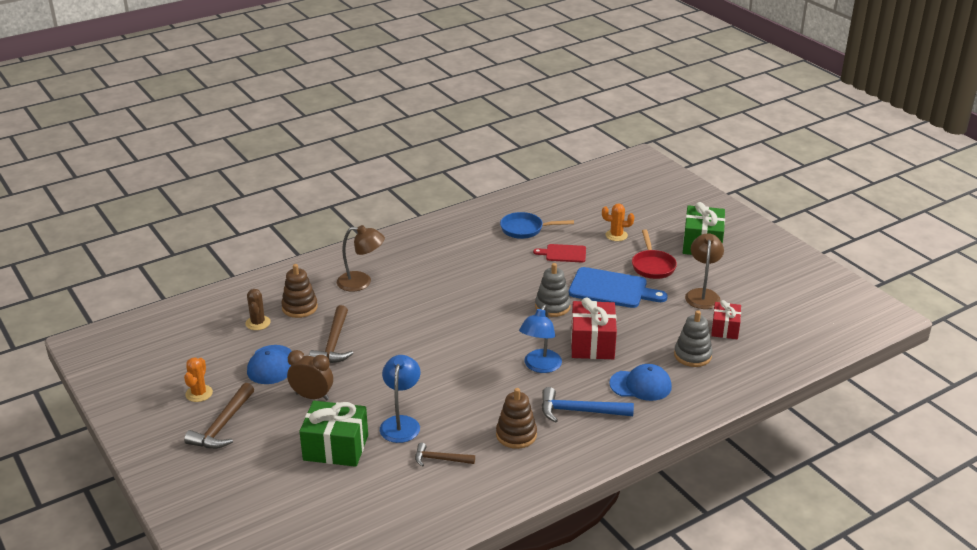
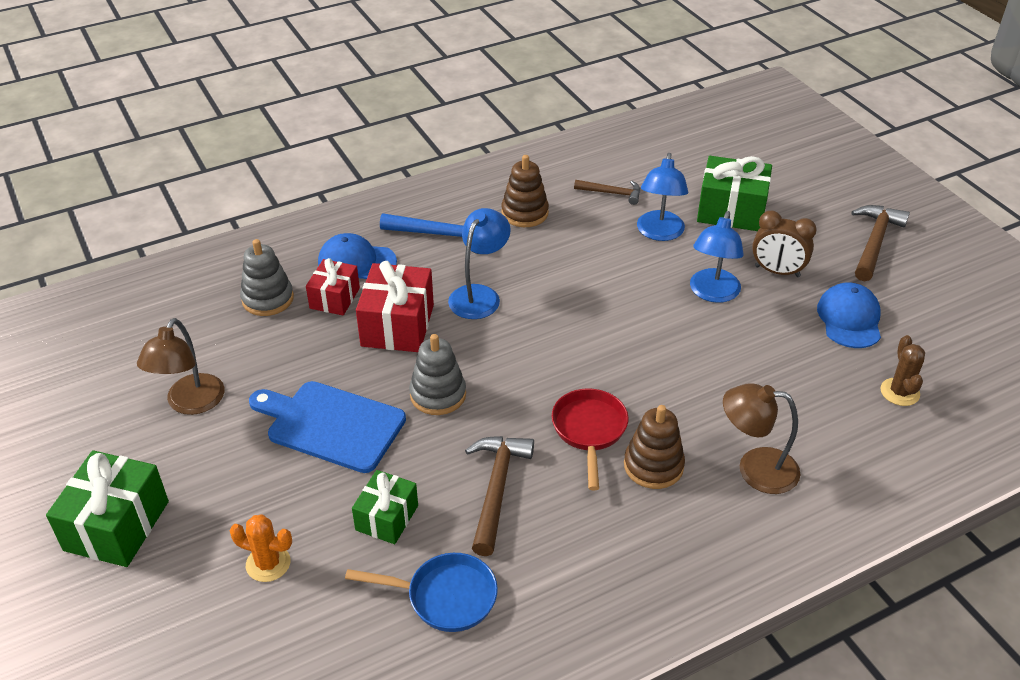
camera: 175 degrees left, 10 degrees up
(199, 393) = (927, 284): orange cactus -> none
(299, 307) = (844, 419): brown stacking toy -> brown stacking toy (653, 466)
(334, 343) = (770, 348): brown hammer -> brown hammer (496, 489)
(366, 377) = (712, 293): none -> blue lamp
(563, 253) = (387, 518): red cutting board -> green gift
(652, 266) = (238, 474): red pan -> red pan (589, 431)
(725, 329) = (197, 338): red gift -> red gift (334, 298)

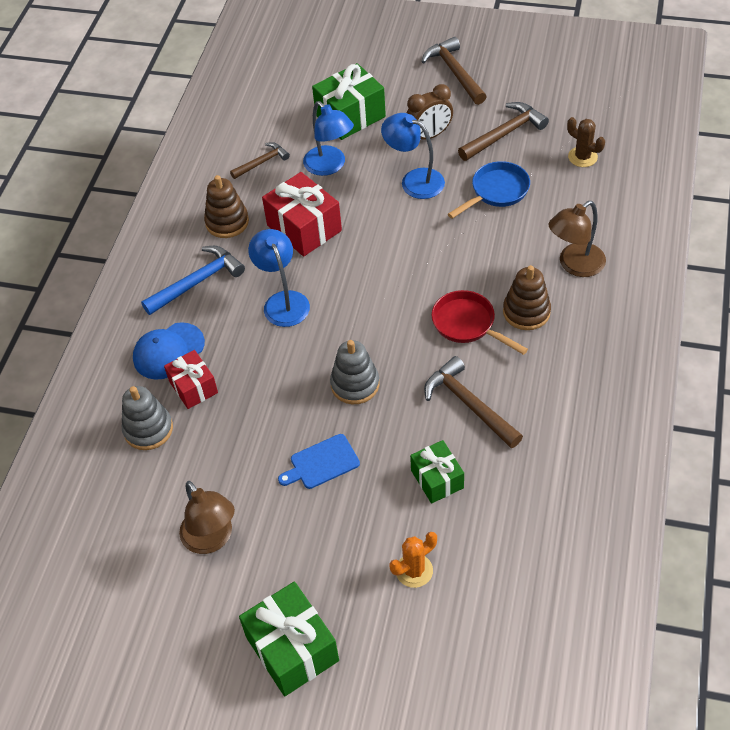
camera: 45 degrees left, 10 degrees up
(331, 425) = (321, 463): blue cutting board -> blue cutting board, size x0.57
(397, 325) = (263, 366): red gift -> red gift (304, 228)
(445, 597) = (530, 486): blue pan -> blue pan (496, 191)
(712, 293) = (414, 180): blue lamp -> blue lamp turned 150 degrees clockwise
(849, 319) = (504, 134): blue cap -> brown hammer

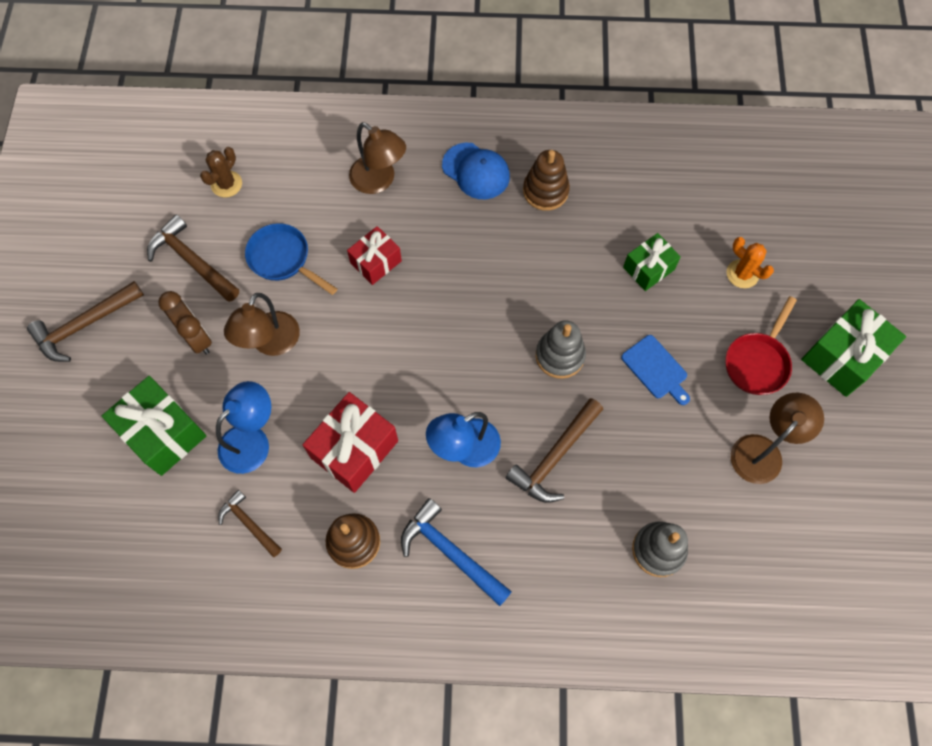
camera: 105 degrees left, 15 degrees up
(168, 351) = (554, 558): blue cap -> blue cap (476, 171)
(193, 387) = (596, 516): red gift -> red gift (376, 262)
(414, 180) = (270, 343): blue lamp -> brown lamp
(467, 324) = (468, 265): red pan -> red pan (758, 362)
(469, 404) = (562, 253): brown hammer -> brown hammer (555, 457)
(526, 312) = (444, 216): brown stacking toy -> brown stacking toy (545, 191)

